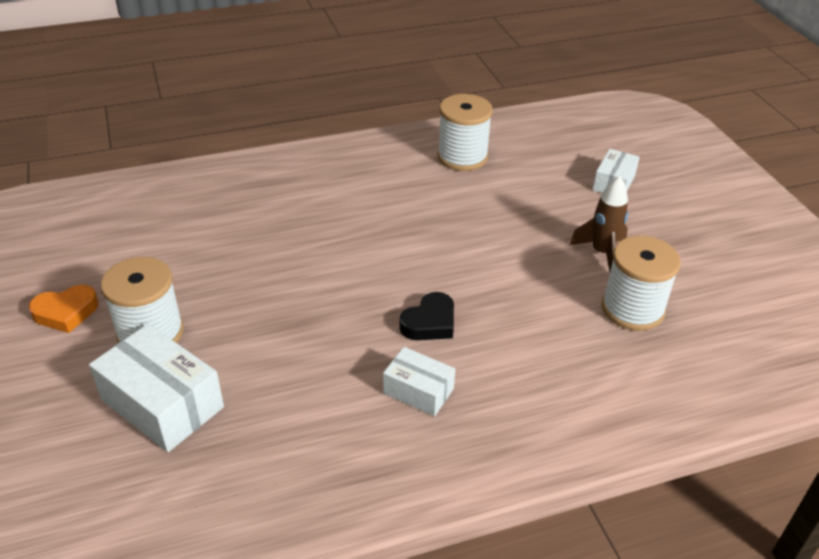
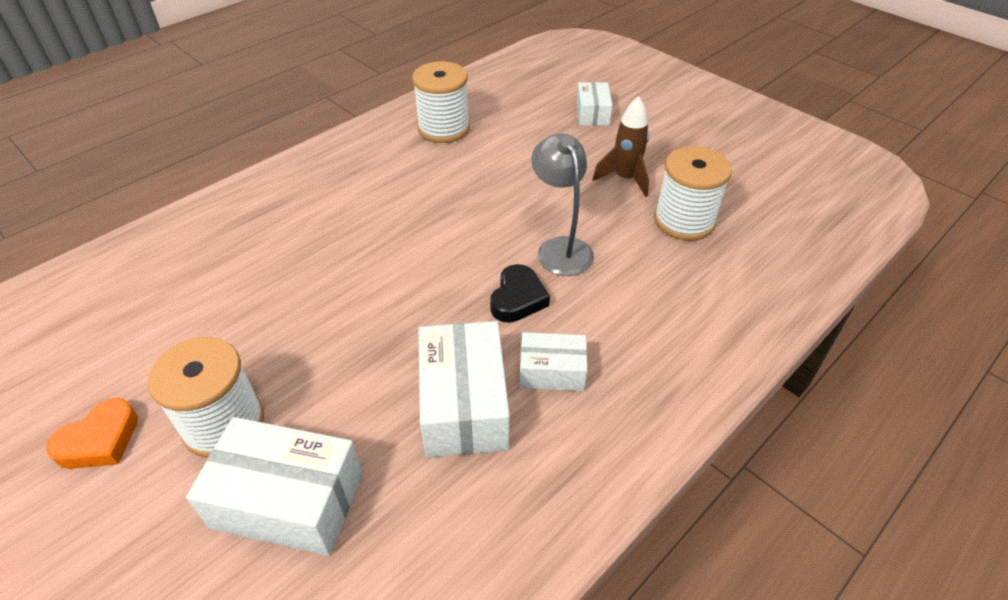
camera: 25 degrees left, 5 degrees up
(330, 388) = (464, 404): none -> white box
(496, 294) = (560, 248): none -> grey lamp

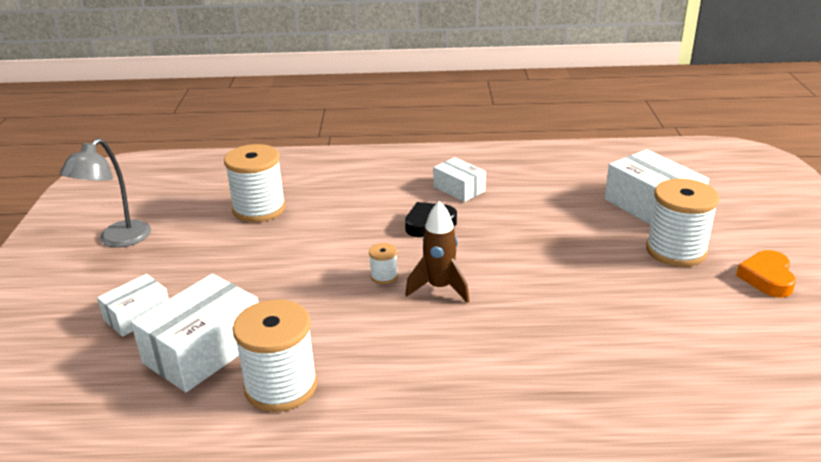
camera: 135 degrees left, 15 degrees down
(100, 440) = (767, 278): orange heart -> orange heart turned 75 degrees counterclockwise
(464, 404) = (523, 198): white box -> white box (204, 350)
(482, 223) = (384, 276): none -> white spool
(560, 248) = (359, 234): grey lamp -> grey lamp (118, 240)
(625, 179) = (236, 250): brown rocket -> brown rocket (439, 288)

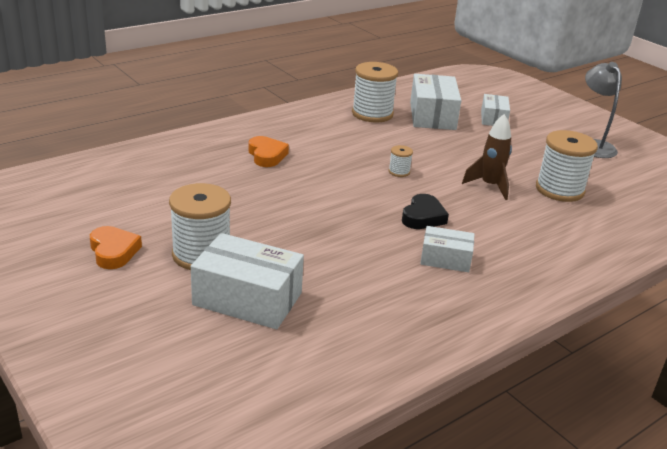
camera: 140 degrees right, 0 degrees up
(439, 288) = (354, 175): brown rocket -> brown rocket (489, 186)
(520, 353) = (266, 155): none -> orange heart

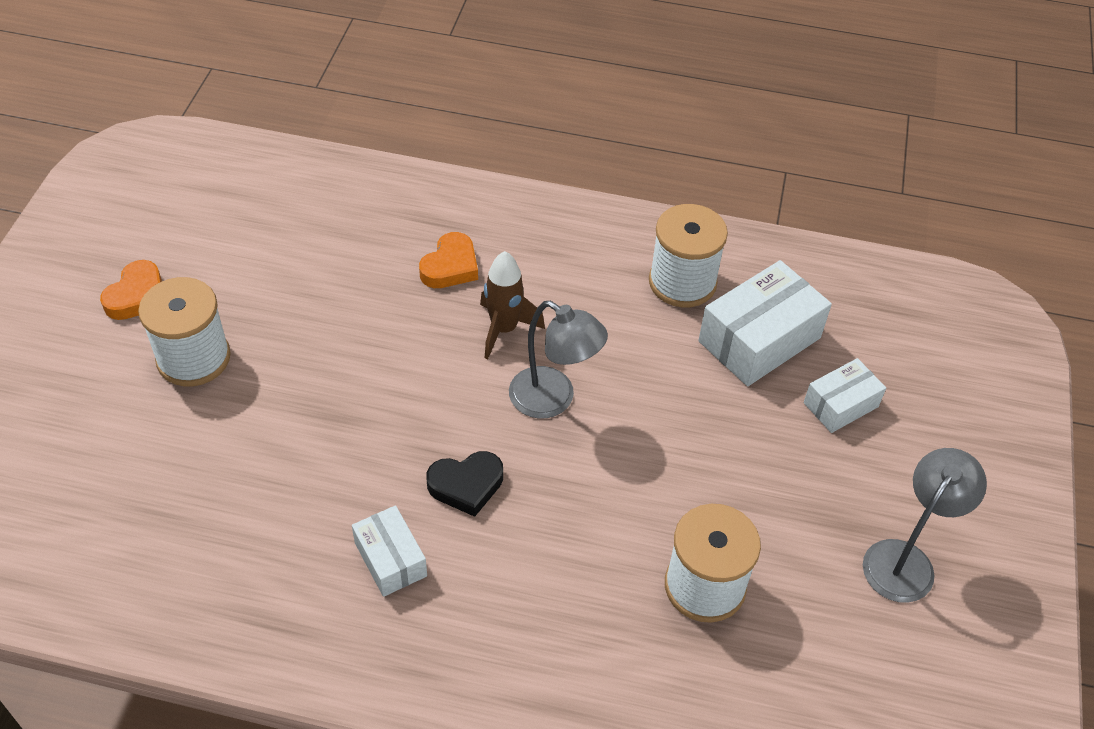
camera: 50 degrees right, 20 degrees up
(247, 299) = (151, 444): white box -> none
(399, 172) = (553, 400): white spool -> grey lamp
(489, 186) = (623, 506): brown rocket -> brown rocket (504, 329)

